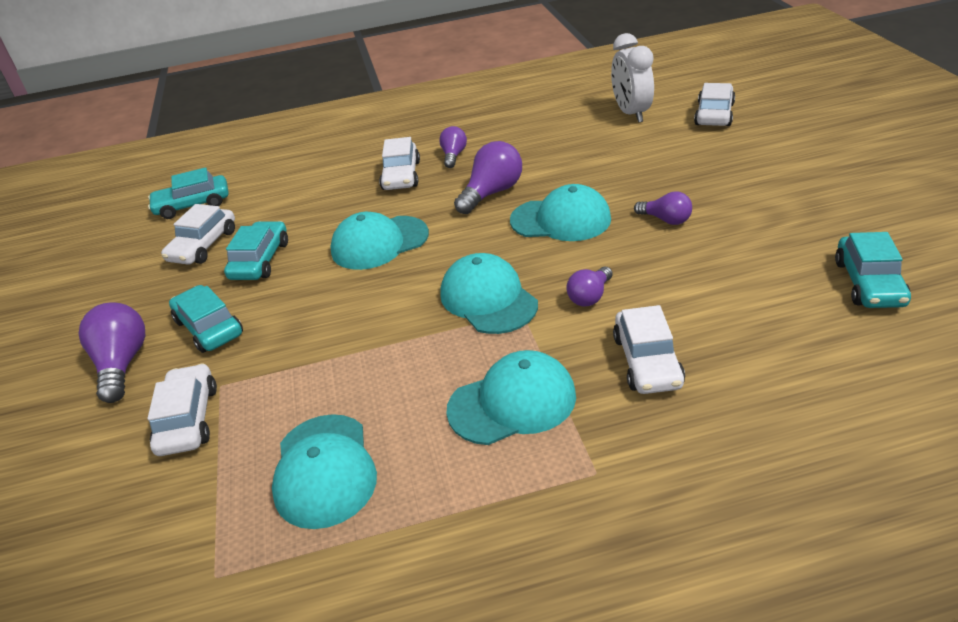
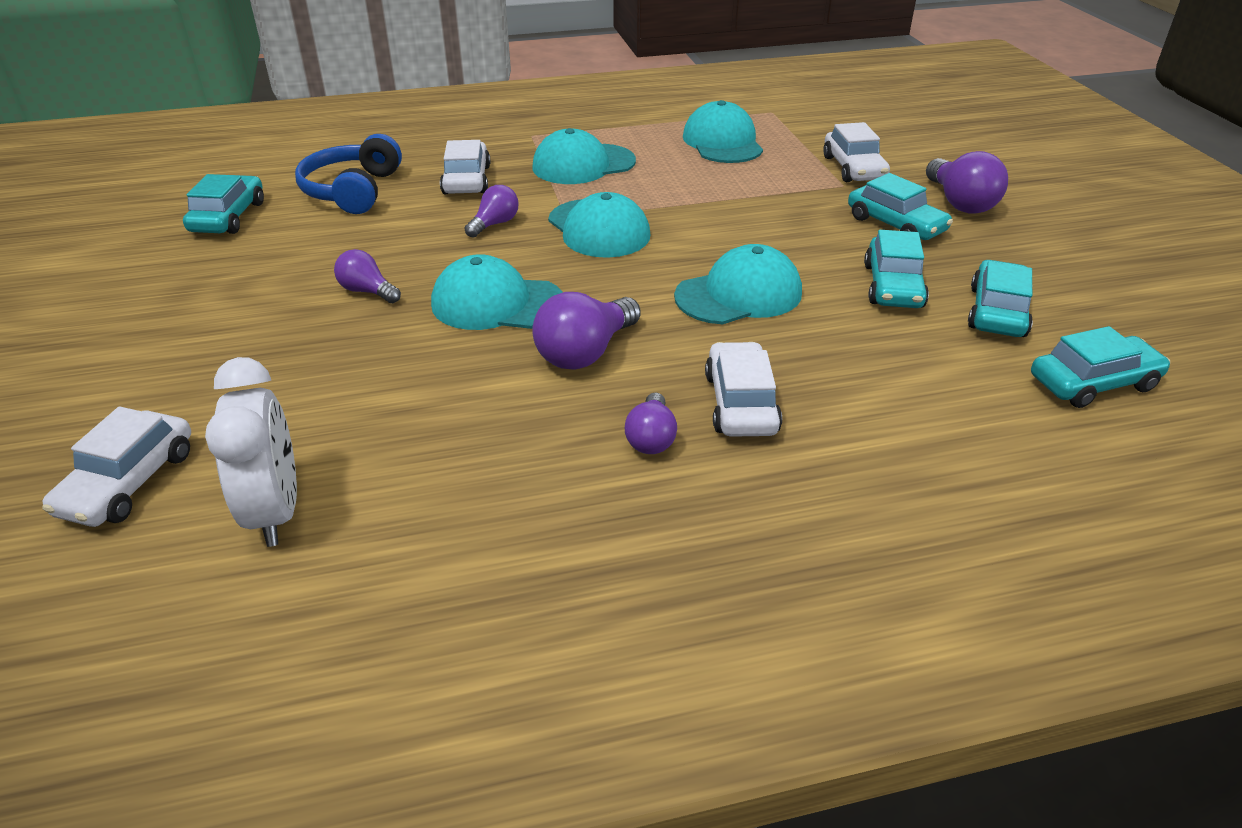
camera: 175 degrees right, 0 degrees up
(203, 246) = (997, 312): white car -> turquoise car
(769, 332) = (352, 191): none -> blue headphones

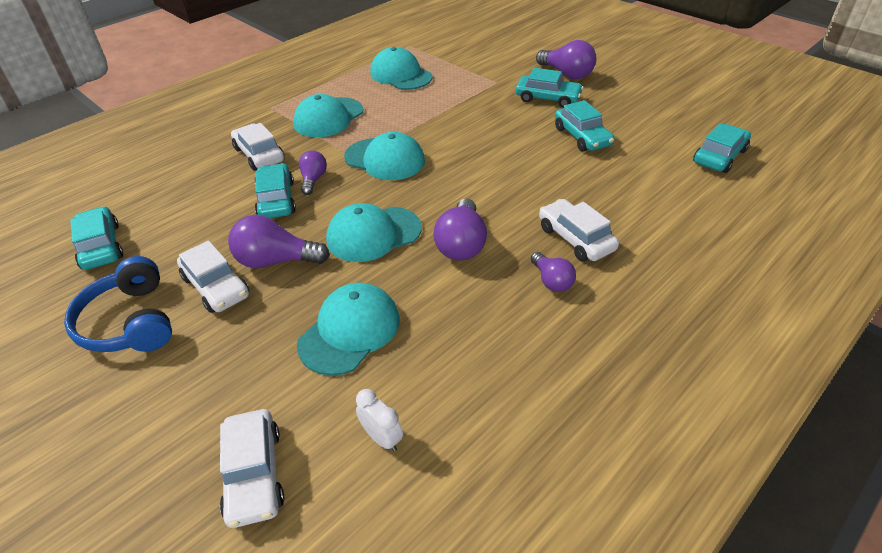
camera: 30 degrees left, 5 degrees up
(275, 511) = (382, 438): white clock -> white clock, size x0.53
(352, 191) = (181, 191): blue headphones -> blue headphones (130, 322)
(367, 291) = (276, 261): purple light bulb -> purple light bulb, size x1.64
(739, 294) = (509, 172): turquoise cap -> turquoise cap (350, 331)
(853, 168) = (492, 69): white car -> white car (216, 287)
(997, 312) = (644, 133): turquoise car -> turquoise car (276, 200)

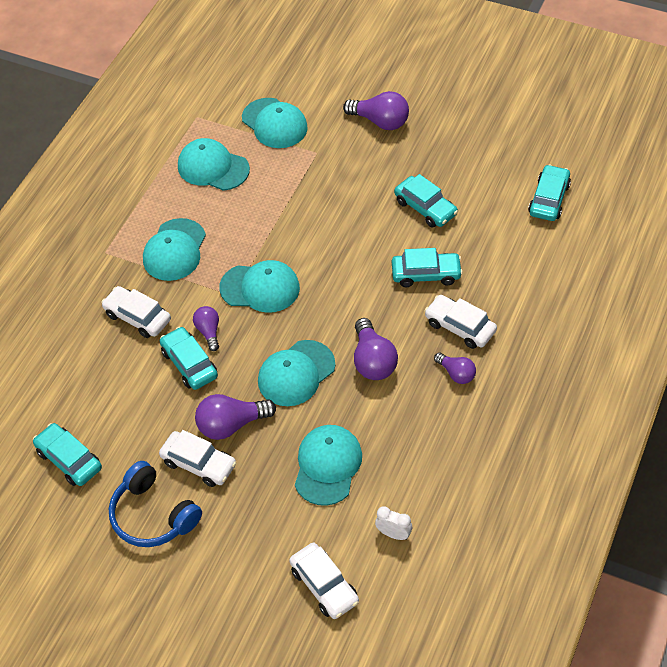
camera: 20 degrees left, 10 degrees up
(471, 59) = (274, 123): none -> turquoise cap
(547, 98) = (375, 163): turquoise car -> turquoise car (426, 274)

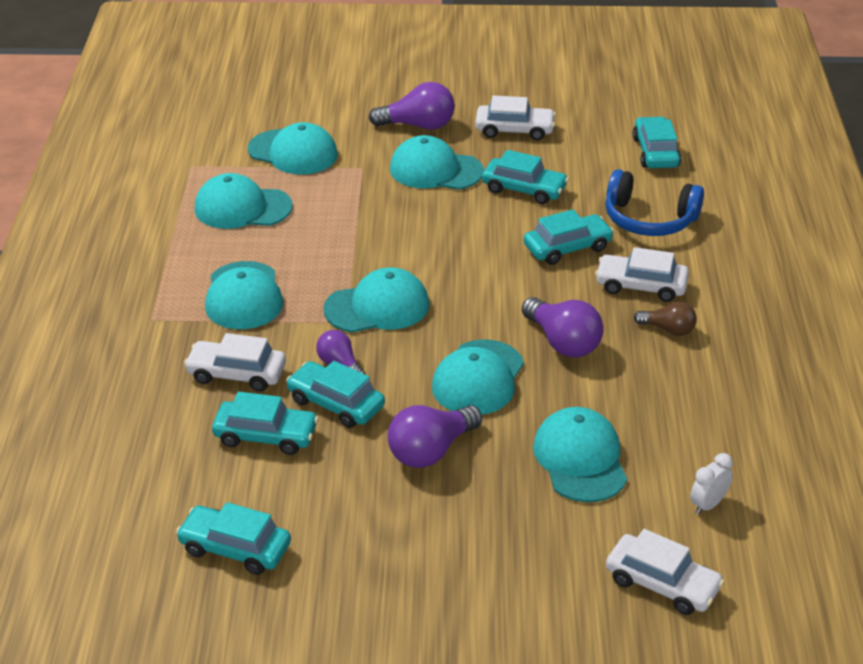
camera: 25 degrees left, 15 degrees down
(131, 376) = (266, 436): none -> turquoise car
(153, 515) = (389, 576): blue headphones -> blue headphones (649, 219)
(198, 464) = (415, 503): white car -> white car (514, 130)
(369, 170) = (435, 170): none -> turquoise cap
(393, 534) = (708, 505): white clock -> white clock turned 45 degrees counterclockwise
(456, 374) = (668, 330): purple light bulb -> brown light bulb

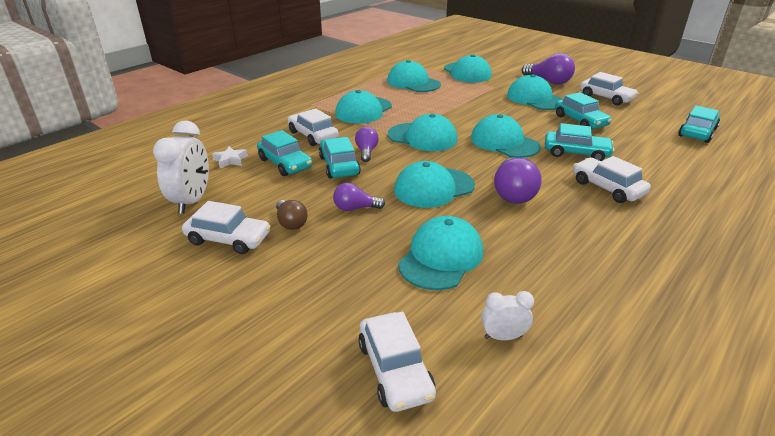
camera: 40 degrees right, 5 degrees down
(188, 469) = (230, 160): none -> white star
(235, 548) = (192, 201): turquoise car -> white clock
(351, 565) = (228, 239): none -> white car
(431, 451) = (355, 208): purple light bulb -> purple light bulb, size x0.61
(478, 268) = (504, 142): none -> turquoise cap
(649, 219) = (654, 159): blue headphones -> none
(668, 330) = (601, 217): brown light bulb -> brown light bulb (291, 223)

